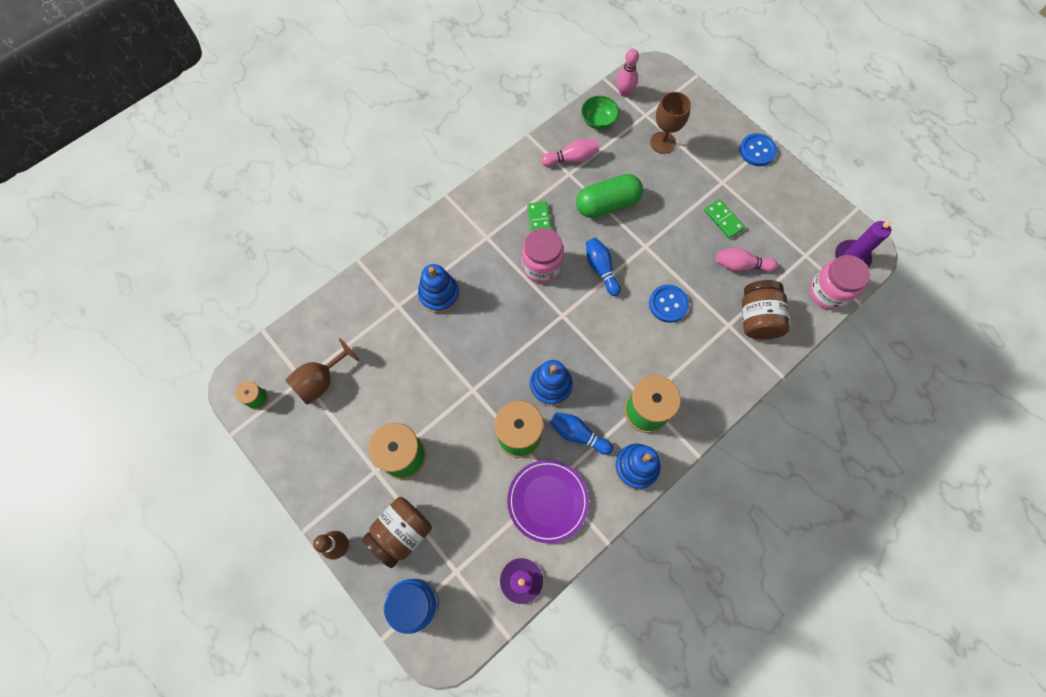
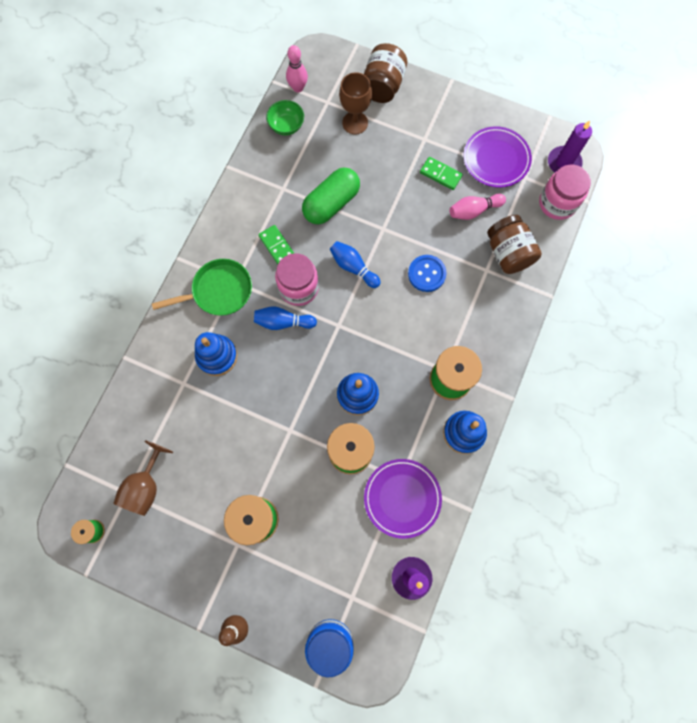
camera: 25 degrees left, 5 degrees up
(401, 533) = (288, 587): brown jar -> brown jar (383, 86)
(468, 239) = (218, 291): none -> green pan
(571, 158) = (278, 173): pink bowling pin -> none
(578, 435) = (401, 427): blue bowling pin -> blue bowling pin (283, 322)
(757, 151) = (442, 96): blue button -> none
(784, 227) = (496, 159): none -> purple plate

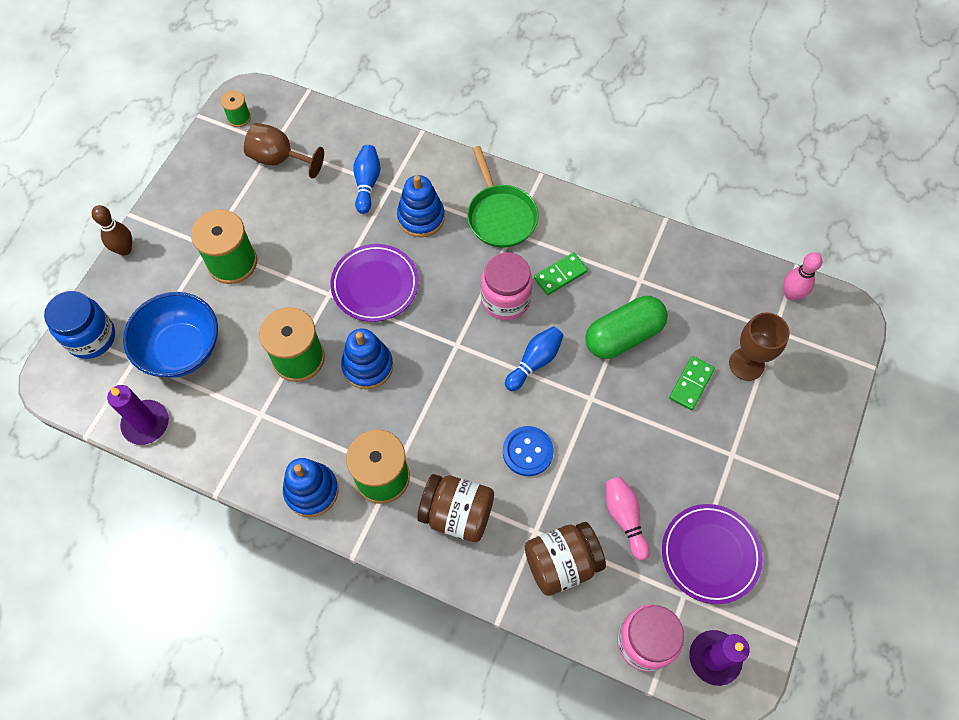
camera: 90 degrees right, 10 degrees down
(283, 322) = (461, 284): blue bowling pin -> blue bowling pin (367, 183)
(286, 126) = (731, 282): green bowl -> none
(331, 203) = (623, 335): green capsule -> green capsule turned 75 degrees counterclockwise
(342, 555) = (181, 349): none -> blue bowl
(383, 86) = (811, 401): brown jar -> brown jar (457, 514)
(402, 498) = (238, 415): purple plate -> purple plate (375, 285)
(440, 174) = (678, 475): green domino -> green domino (691, 384)

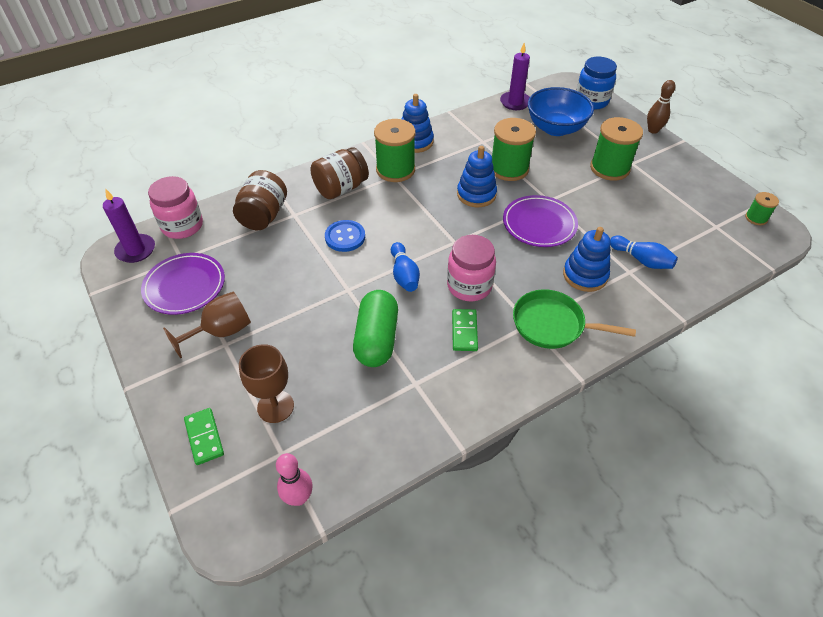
camera: 125 degrees right, 15 degrees down
(279, 159) = (697, 223): brown goblet -> brown goblet (221, 331)
(625, 518) = (254, 258): pink bowling pin -> none
(691, 384) = (298, 356): green domino -> green domino (204, 437)

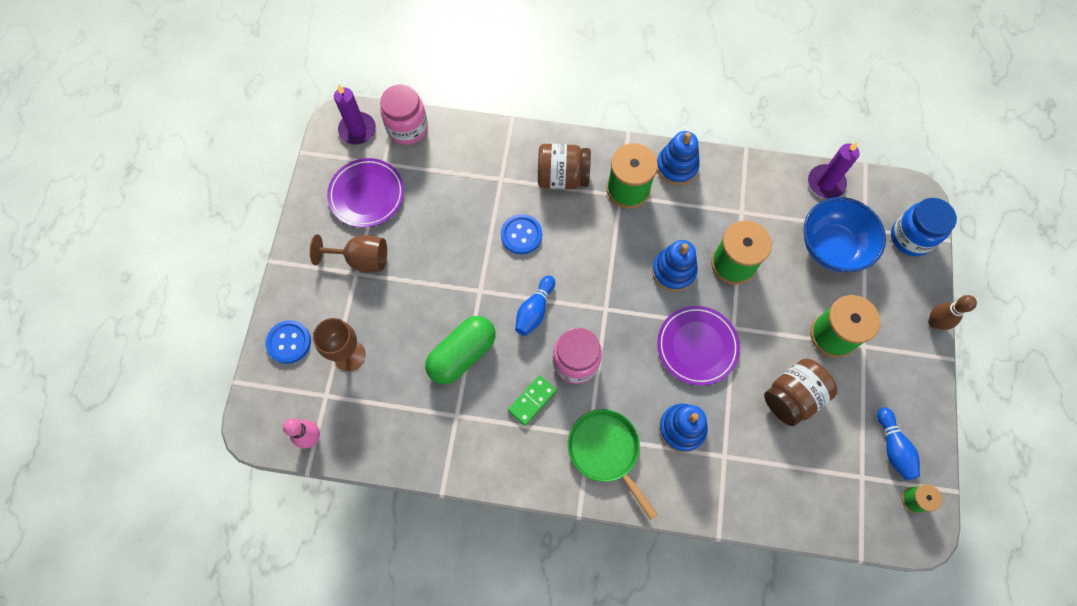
camera: 40 degrees right, 20 degrees up
(204, 437) = (289, 342): green domino -> blue button
(264, 216) = (476, 163): brown jar -> brown jar (792, 397)
(641, 260) = (748, 454): blue bowling pin -> blue bowling pin (893, 447)

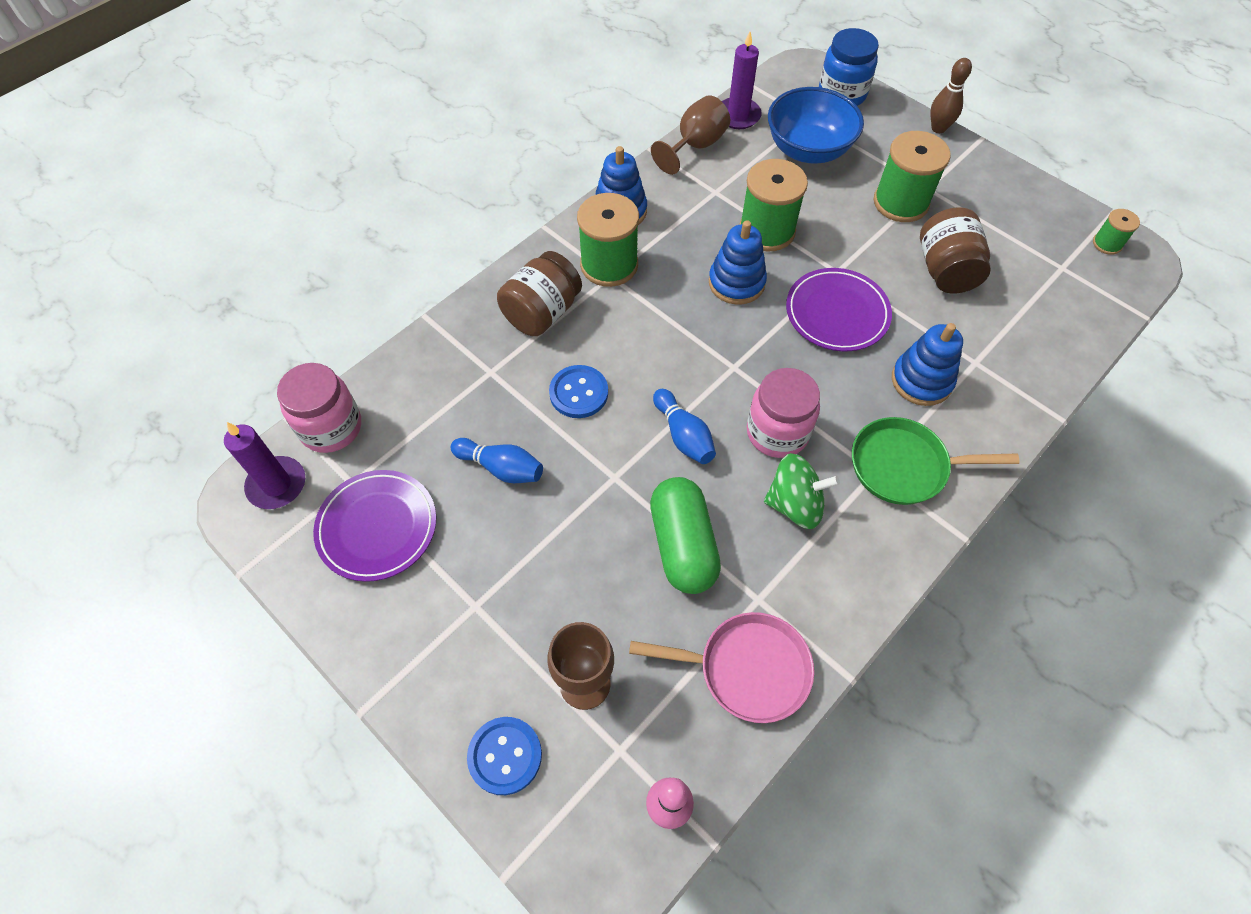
camera: 55 degrees left, 10 degrees down
(361, 259) = (461, 587): brown goblet -> brown goblet (695, 146)
(410, 433) = (746, 669): none -> pink pan
(532, 401) = (795, 504): green domino -> green spinning top
(893, 447) = (1045, 228): blue bowling pin -> blue bowling pin (501, 468)

